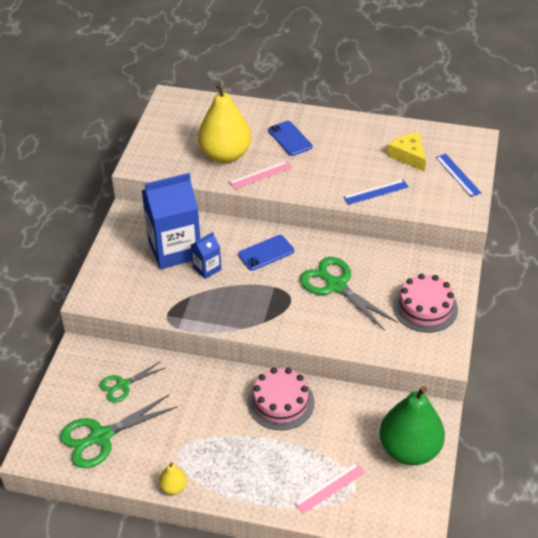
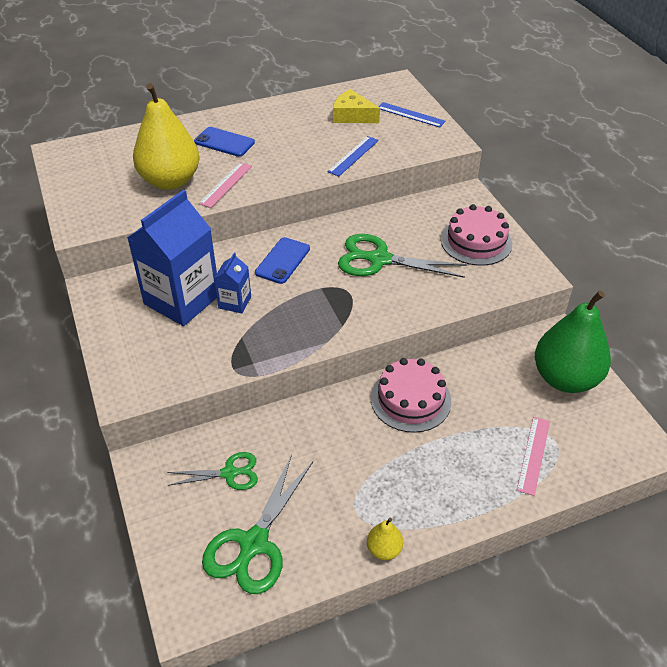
camera: 35 degrees left, 0 degrees up
(122, 385) = (230, 473): green scissors -> green scissors turned 120 degrees counterclockwise

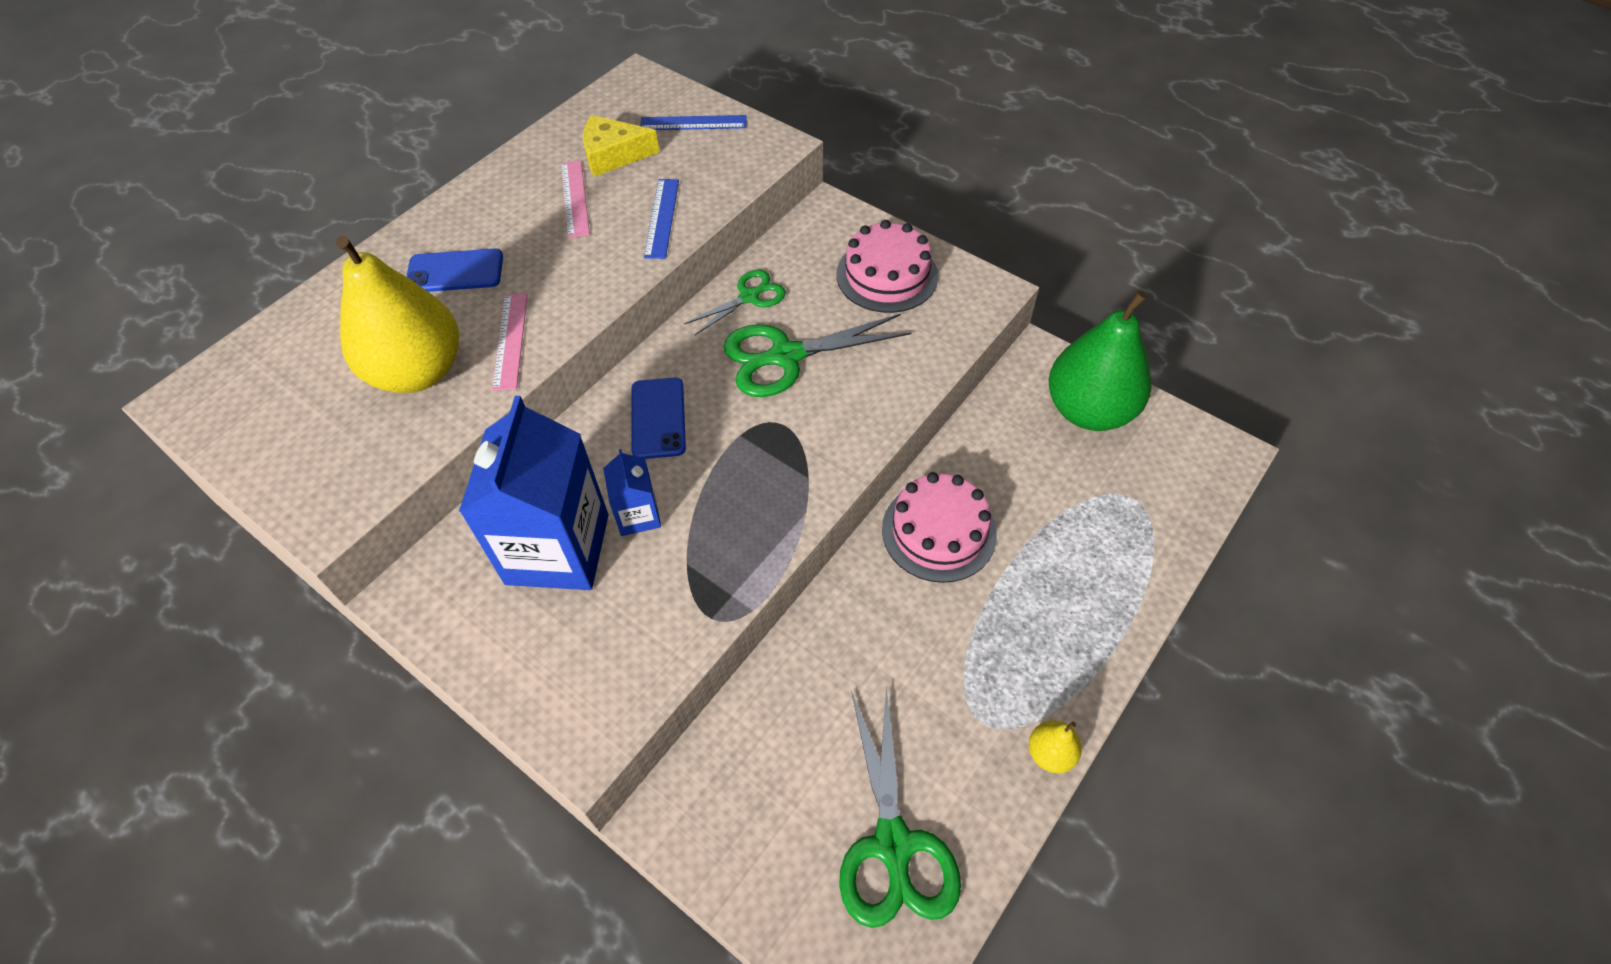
camera: 30 degrees left, 10 degrees up
(230, 473) = (790, 764): green scissors -> green scissors (750, 296)
(533, 455) = (1123, 529): pink ruler -> pink ruler (574, 198)

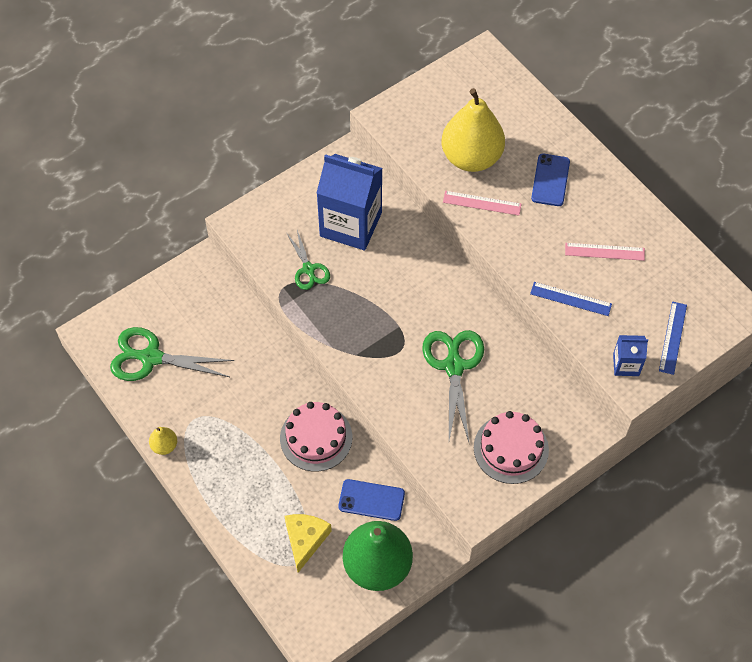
camera: 105 degrees right, 5 degrees up
(613, 155) = (646, 281): yellow cheese -> yellow cheese (305, 540)
(638, 515) = (359, 264): blue carton -> blue carton (626, 365)
(658, 418) = (425, 286): blue phone -> blue phone (371, 500)
(750, 296) = (514, 357): green scissors -> green scissors (308, 269)

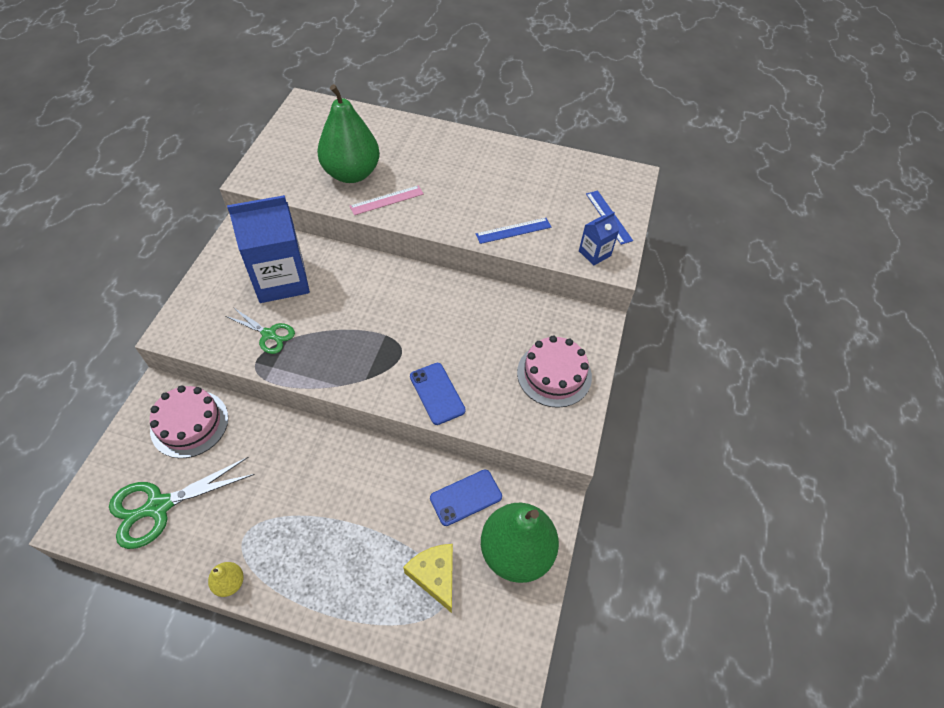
camera: 40 degrees left, 5 degrees down
(316, 437) = (375, 476): pink cake -> pink cake (189, 423)
(454, 365) = (455, 338): green scissors -> none
(471, 157) = (351, 173): yellow pear -> green pear
(550, 180) = (426, 160): blue phone -> blue phone (437, 393)
(604, 251) = (508, 186): pink ruler -> none

